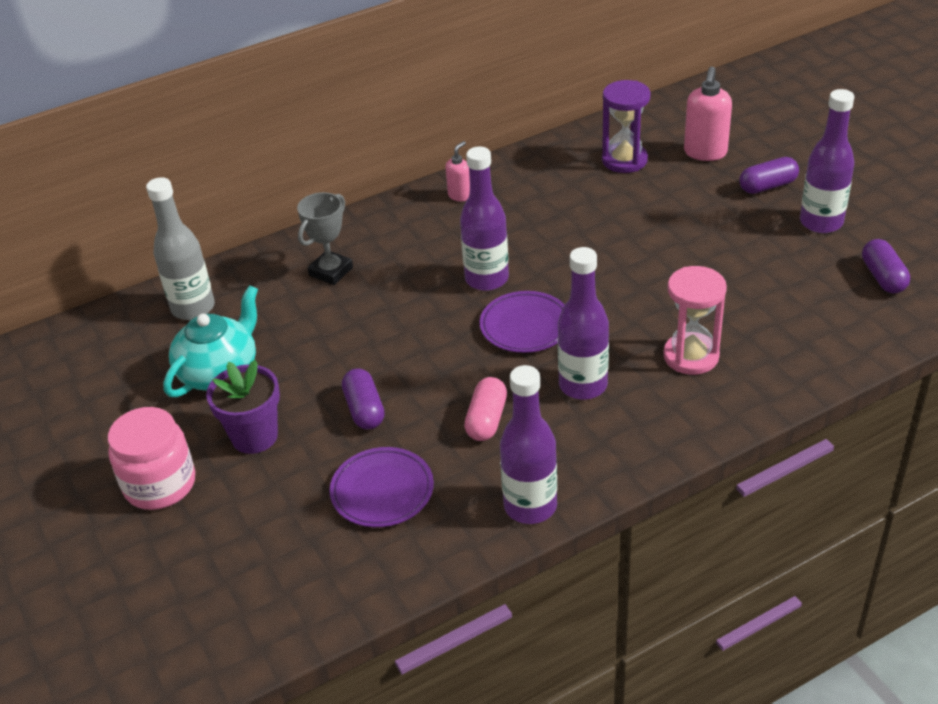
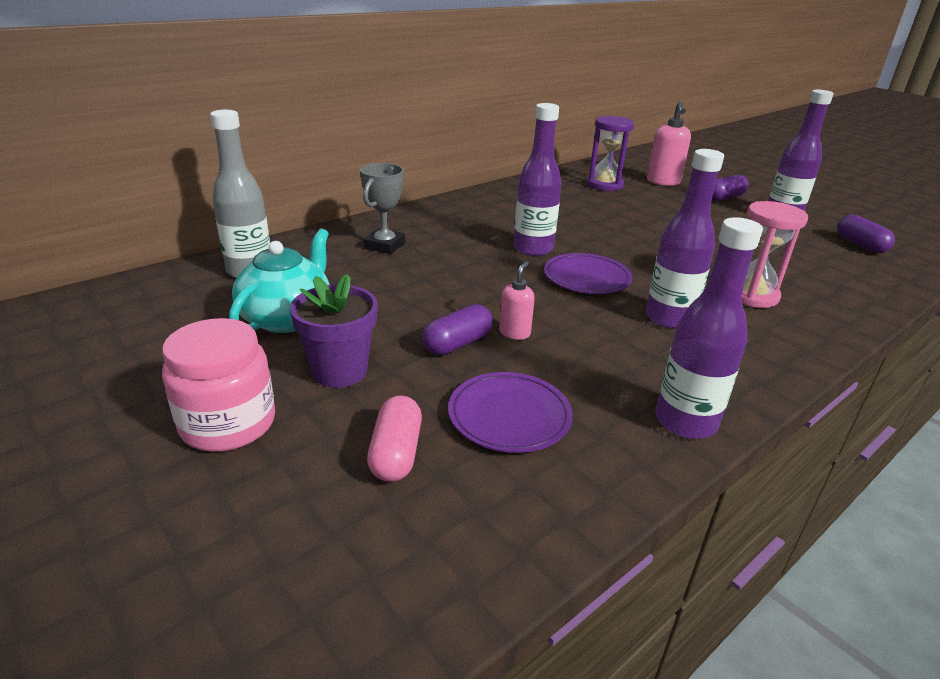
camera: 15 degrees left, 10 degrees down
(364, 409) = (457, 344): purple capsule -> purple capsule turned 75 degrees clockwise
(460, 195) = (482, 202): pink soap dispenser -> pink soap dispenser (514, 333)
(486, 420) = (591, 347): pink capsule -> pink capsule (396, 453)

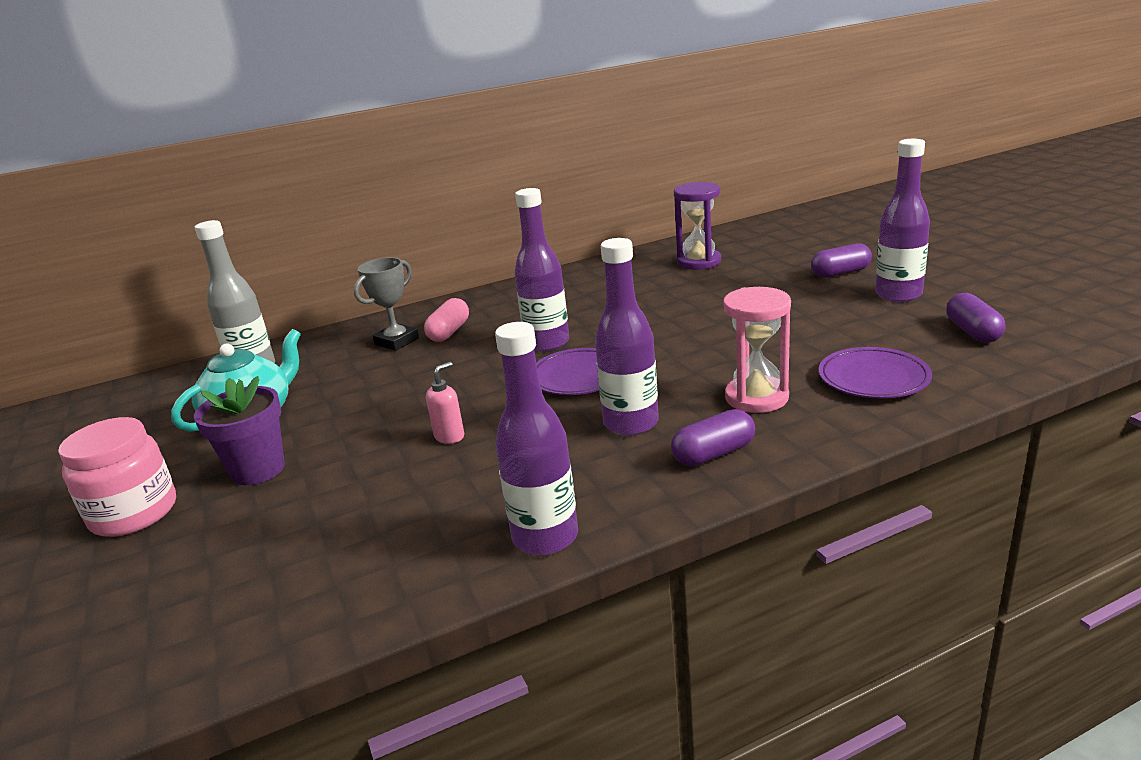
camera: 20 degrees right, 5 degrees down
(396, 453) = (247, 549): pink capsule -> pink capsule (449, 332)
(457, 344) = (385, 446): purple capsule -> purple capsule (713, 454)
(509, 416) = (374, 520): purple plate -> purple plate (873, 378)
(663, 182) = (777, 255): pink soap dispenser -> none

